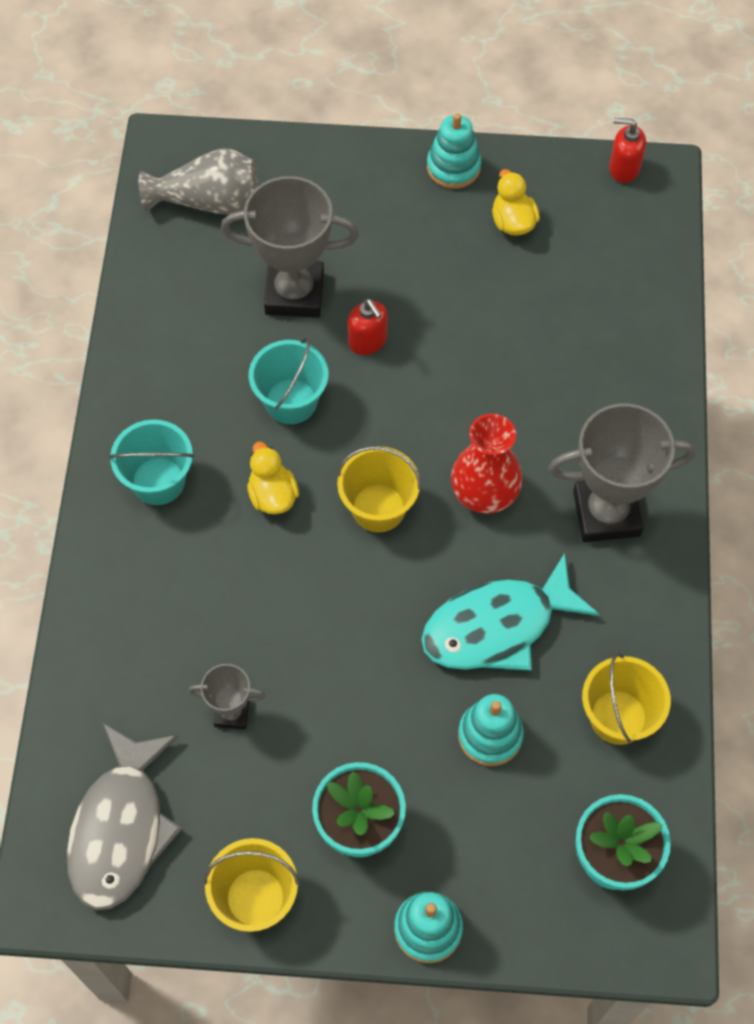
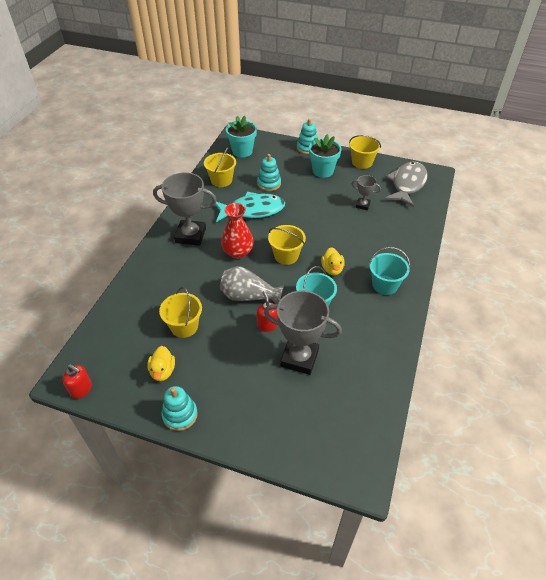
camera: 165 degrees left, 15 degrees down
(208, 201) = (339, 428): grey vase -> grey vase (248, 296)
(516, 304) = (184, 326): none -> yellow bucket

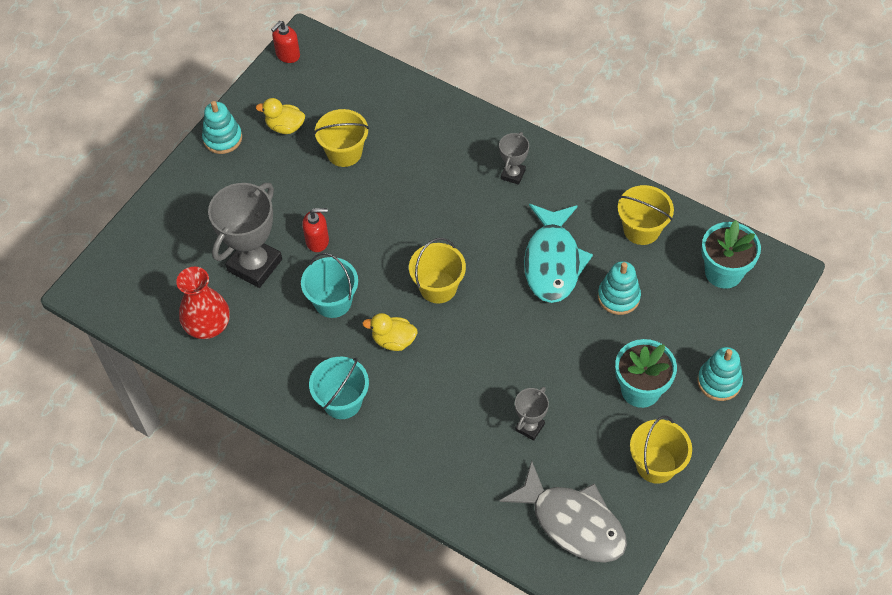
camera: 105 degrees right, 10 degrees up
(190, 235) = (513, 174): grey trophy -> grey trophy, size x0.51
(238, 252) = (462, 228): red vase -> red vase (208, 325)
(248, 296) = (372, 227): grey vase -> none

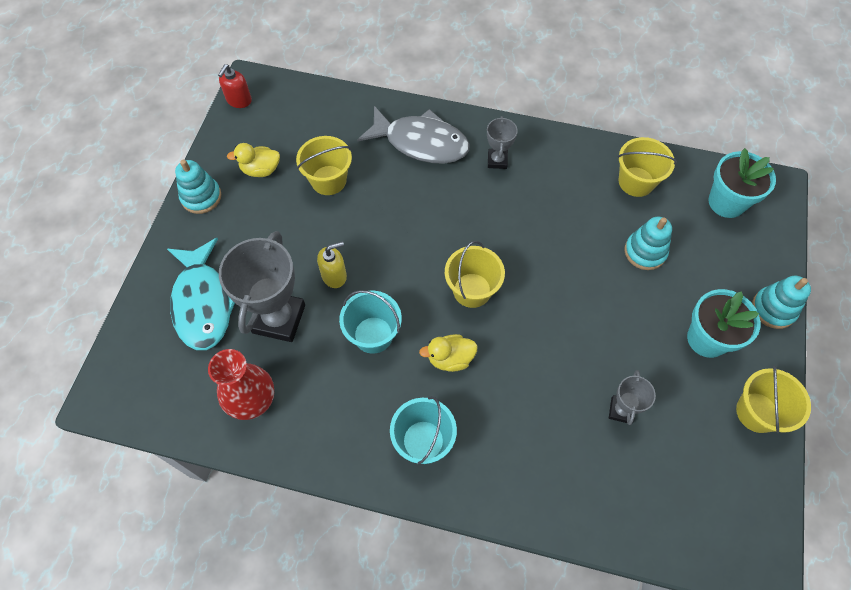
camera: 20 degrees left, 5 degrees up
(317, 241) = (334, 275): red soap dispenser -> yellow soap dispenser
(552, 261) = (569, 234): turquoise fish -> turquoise fish (203, 302)
(572, 522) = (707, 501): grey fish -> grey fish (421, 142)

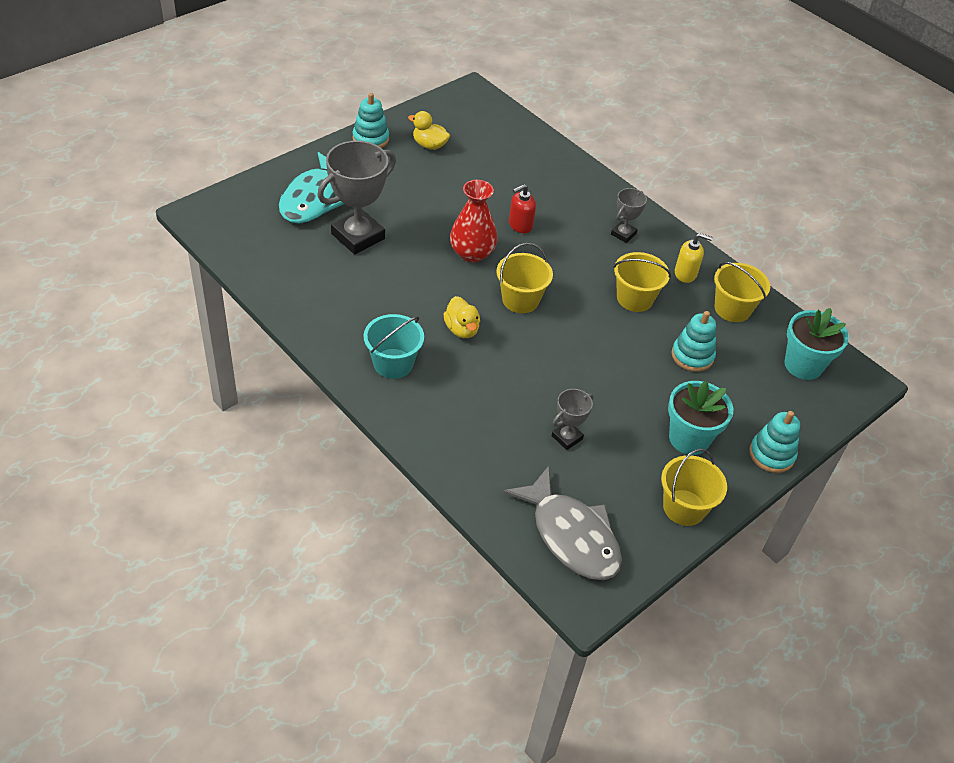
camera: 30 degrees right, 15 degrees down
(239, 100) = (453, 97): red soap dispenser -> red soap dispenser (520, 225)
(251, 399) = (295, 269): red vase -> red vase (472, 253)
(328, 180) = (474, 177): yellow bucket -> yellow bucket (634, 298)
(334, 275) = (423, 234): yellow soap dispenser -> yellow soap dispenser (685, 274)
(373, 335) = (417, 283): turquoise bucket -> none
(421, 142) = (571, 191): grey fish -> grey fish (571, 535)
(450, 358) = (461, 329): yellow duck -> yellow duck turned 135 degrees counterclockwise

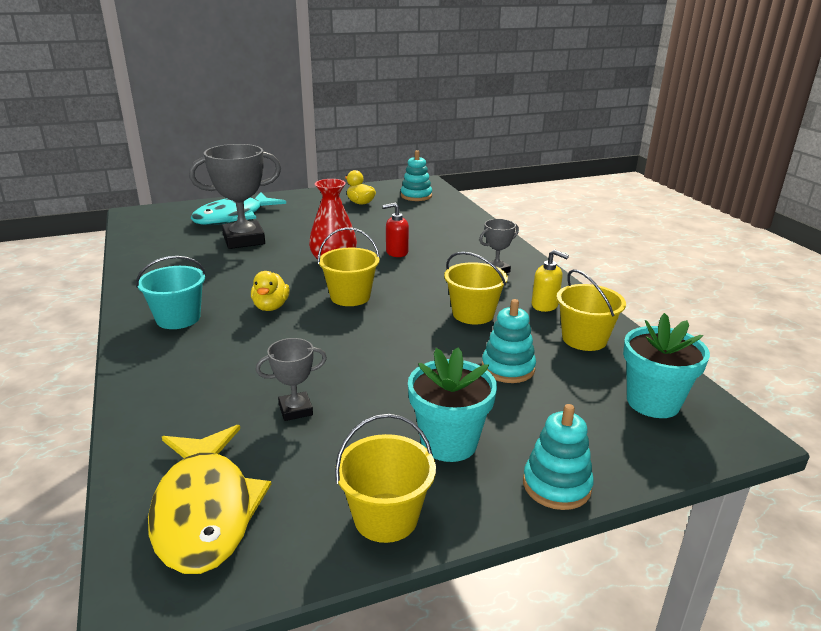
camera: 25 degrees right, 20 degrees down
(370, 139) = (315, 195): turquoise stacking toy -> turquoise stacking toy (416, 196)
(571, 535) = (205, 510): grey fish -> yellow fish

